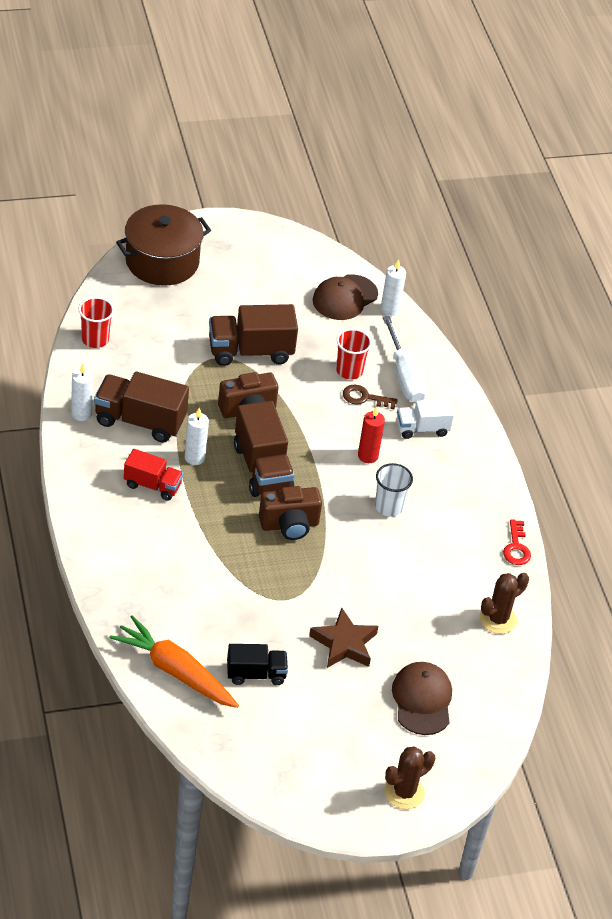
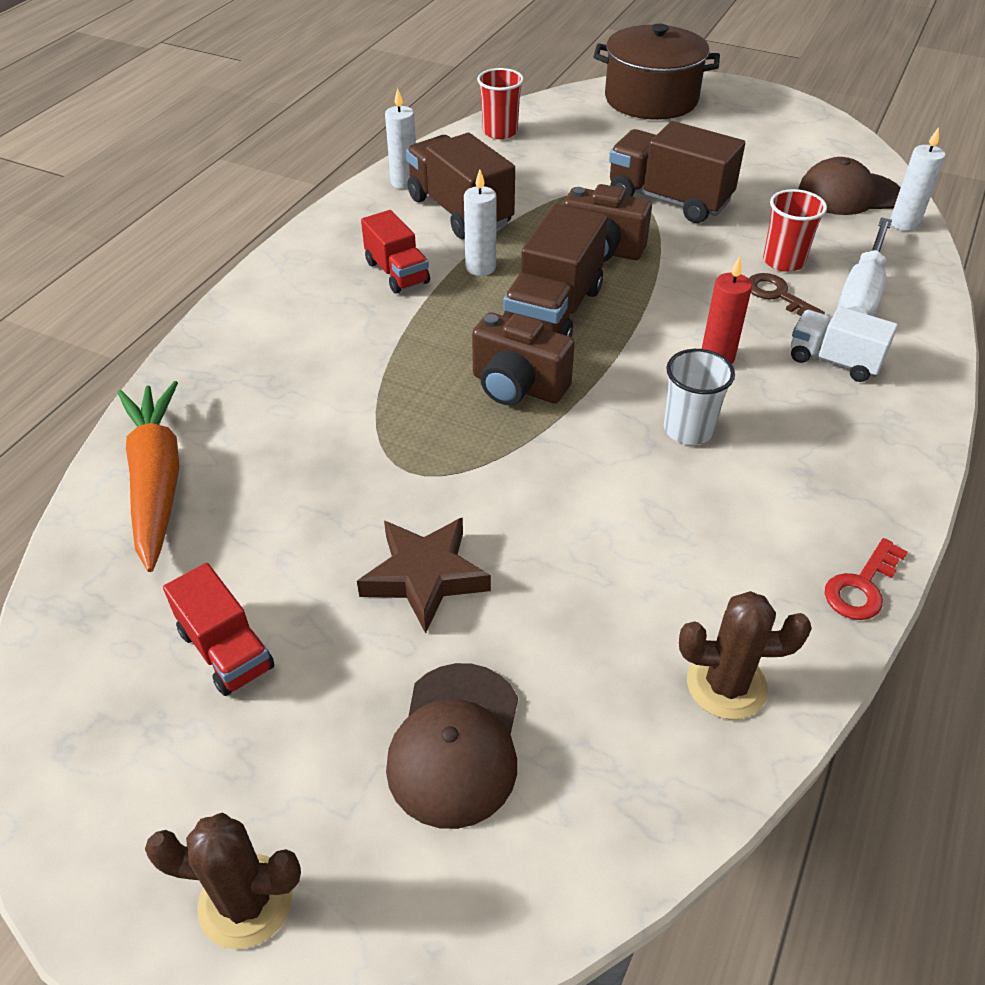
camera: 45 degrees right, 0 degrees up
(256, 674) = (251, 545): black truck -> none
(298, 720) = (226, 650): none -> red truck
(422, 700) = (456, 744): brown cap -> brown cap turned 150 degrees clockwise

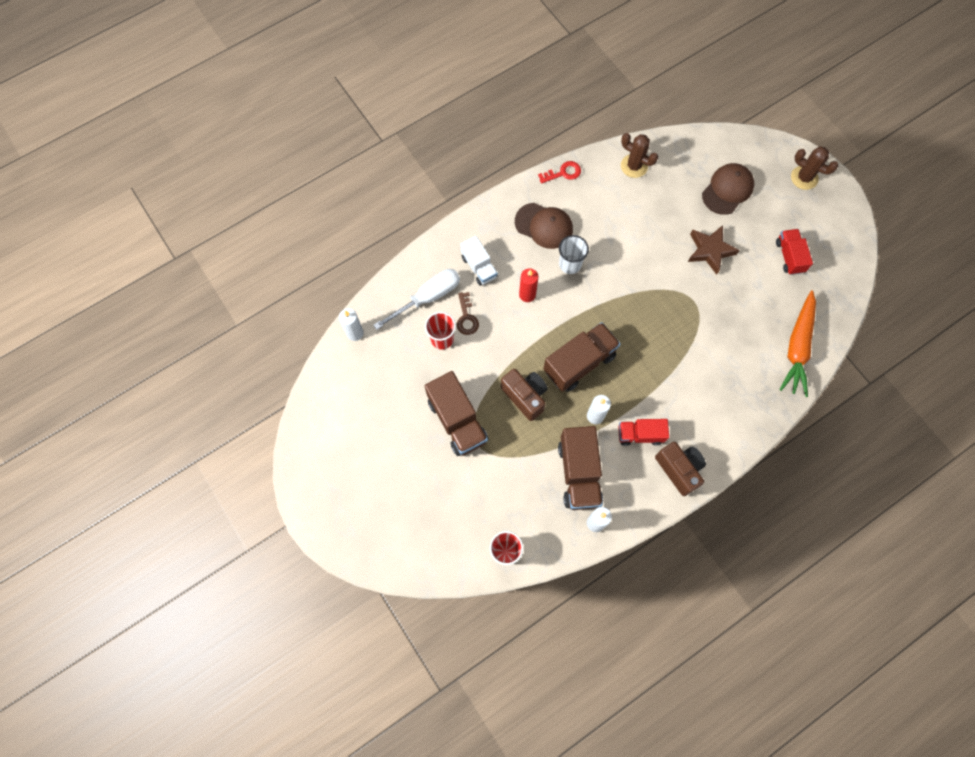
camera: 150 degrees left, 25 degrees up
(397, 273) = (640, 435): red truck -> red truck turned 90 degrees counterclockwise
(517, 386) = (625, 323): brown camera -> brown camera (679, 469)
(651, 99) = (381, 538): brown pot -> none
(848, 194) = (357, 372): brown cap -> brown cap (544, 226)

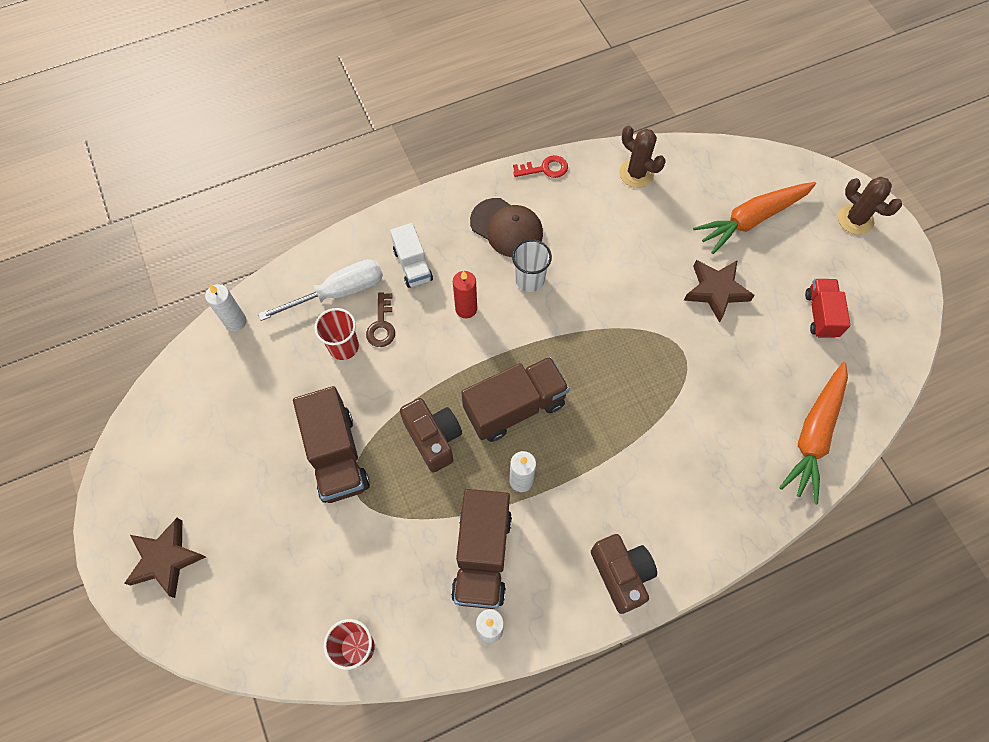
camera: 10 degrees right, 5 degrees down
(353, 516) = (166, 559): none -> brown star
(640, 435) = (576, 517): red truck -> none
(727, 190) = (752, 219): brown cap -> orange carrot

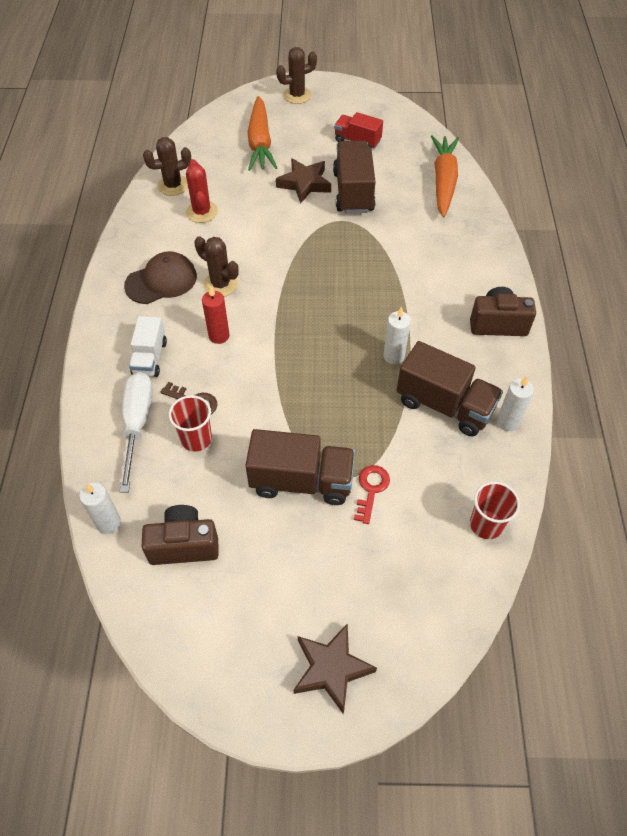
camera: 65 degrees left, 10 degrees down
(413, 265) = (150, 358): white truck -> white truck turned 90 degrees clockwise
(433, 438) = (325, 402): brown camera -> brown camera (184, 545)
(515, 407) = (328, 336): brown truck -> brown truck (353, 192)
(529, 279) = (220, 284): white cup -> brown cactus
(545, 168) = (124, 236): red key -> red key (371, 489)
(615, 216) = (202, 212): none -> red cactus
(814, 435) = (443, 181): orange carrot -> orange carrot turned 135 degrees counterclockwise

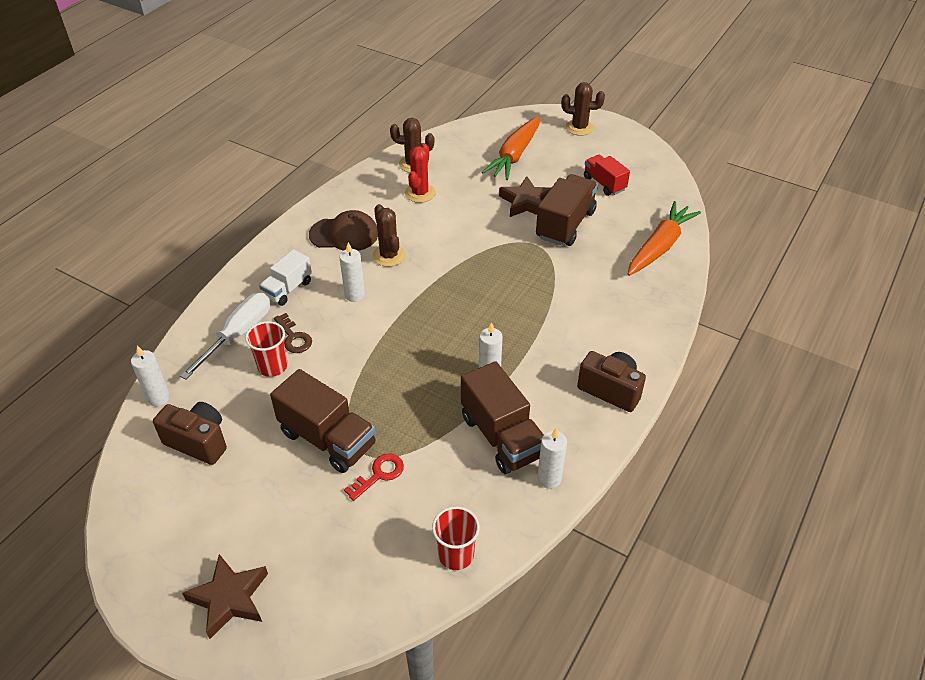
camera: 30 degrees right, 10 degrees down
(219, 336) = (355, 295): red candle -> white candle

